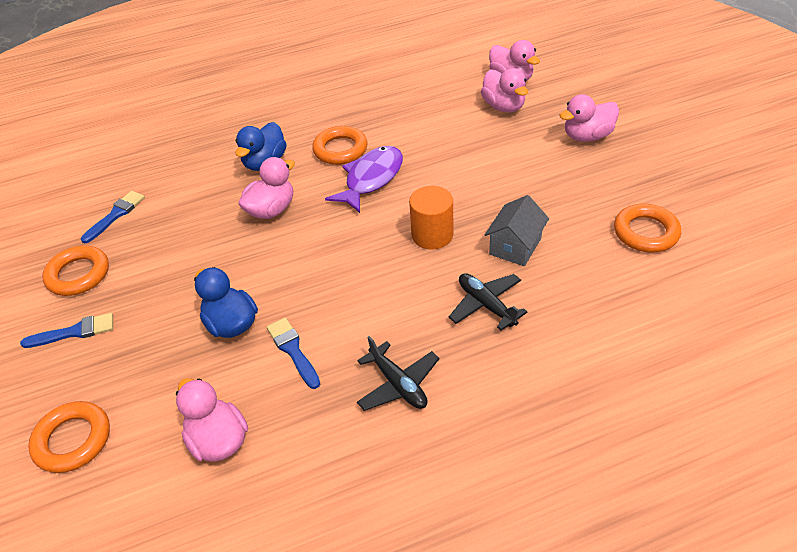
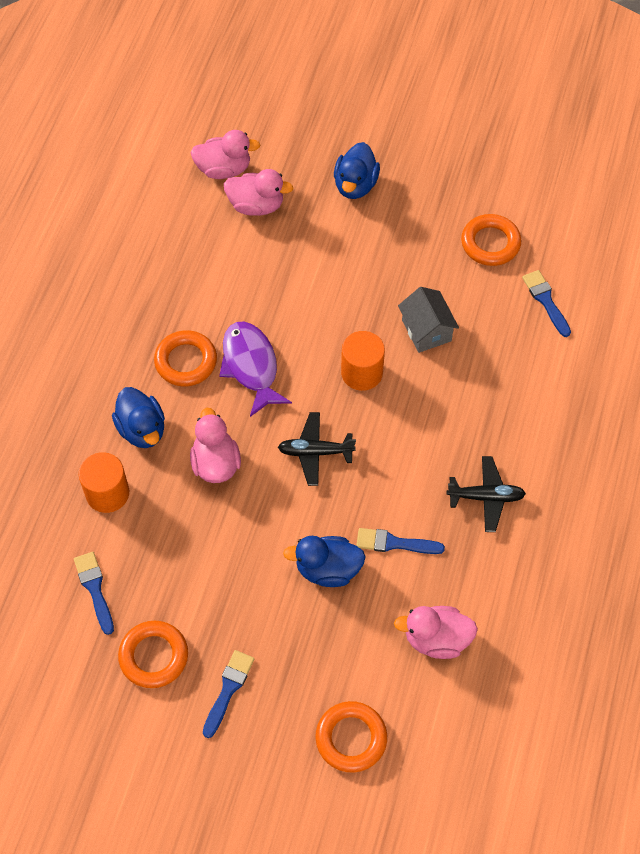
camera: 55 degrees left, 15 degrees up
(199, 177) = (107, 493): none -> orange cylinder
(486, 305) = (465, 393): black plane -> black plane (315, 452)
(587, 136) = (355, 185): pink duck -> blue duck
(642, 300) = (545, 301): none -> blue brush

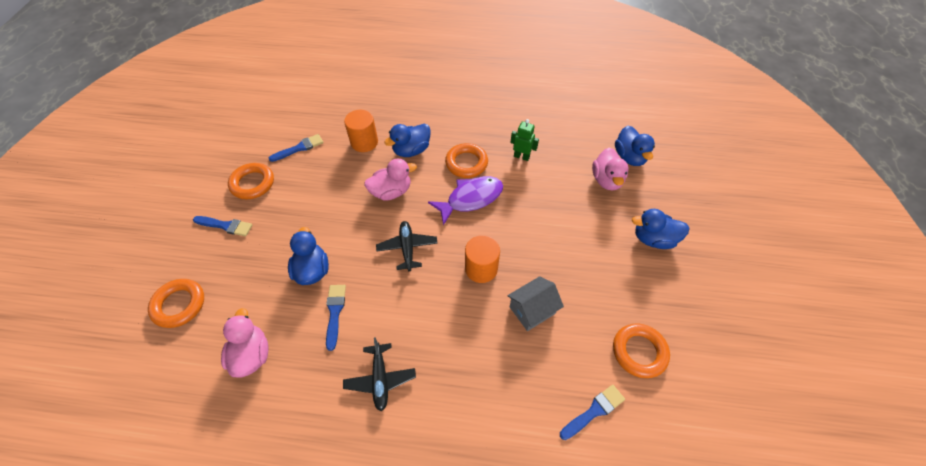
camera: 80 degrees right, 5 degrees down
(191, 292) = (521, 156): none -> green robot
(224, 169) = (629, 157): pink duck -> blue duck

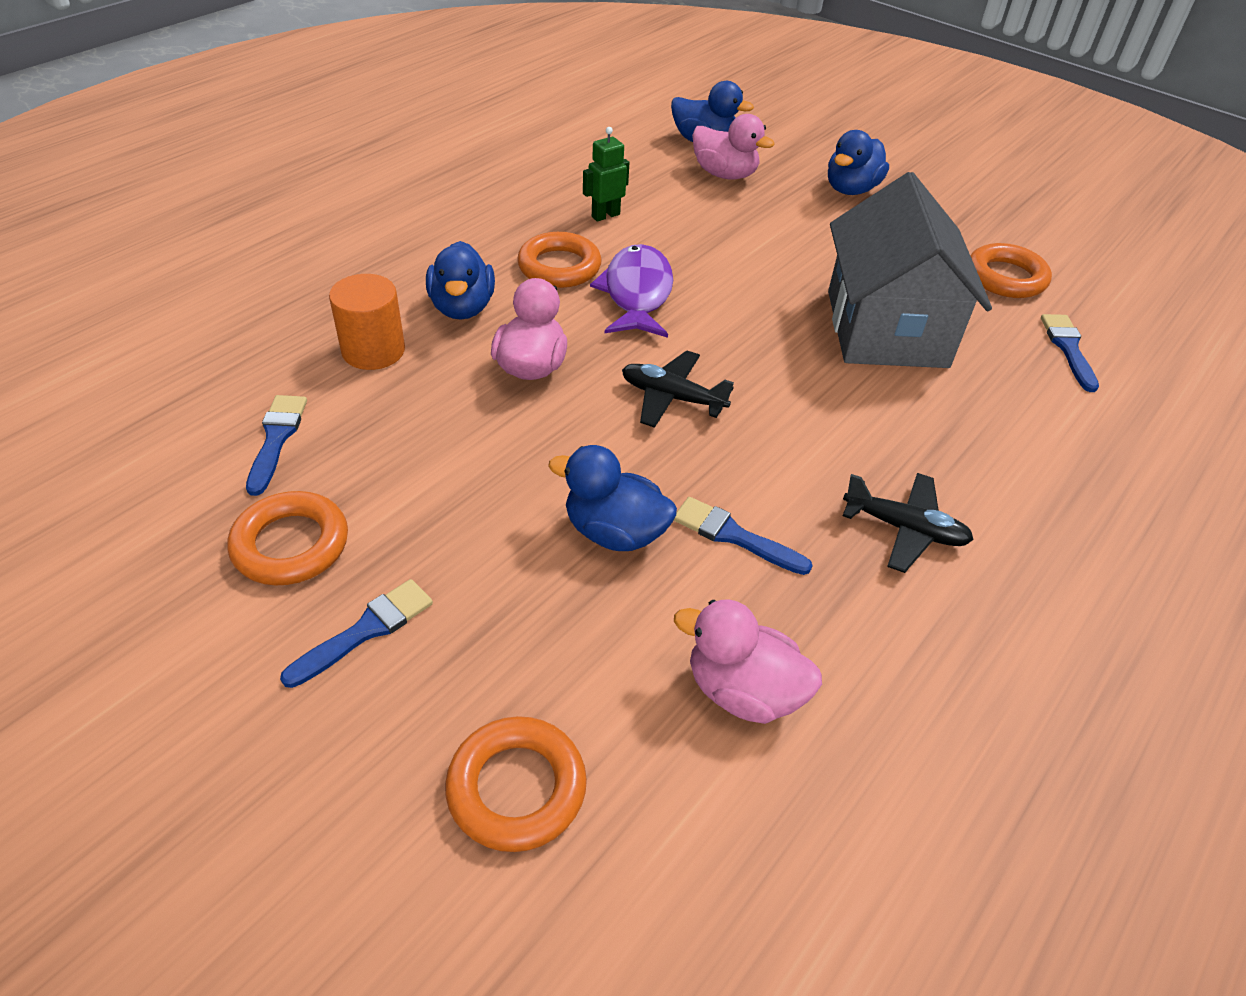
camera: 60 degrees left, 10 degrees down
(481, 268) = (778, 341): orange cylinder -> none
(532, 310) = (886, 328): grey house -> grey house, size x2.01

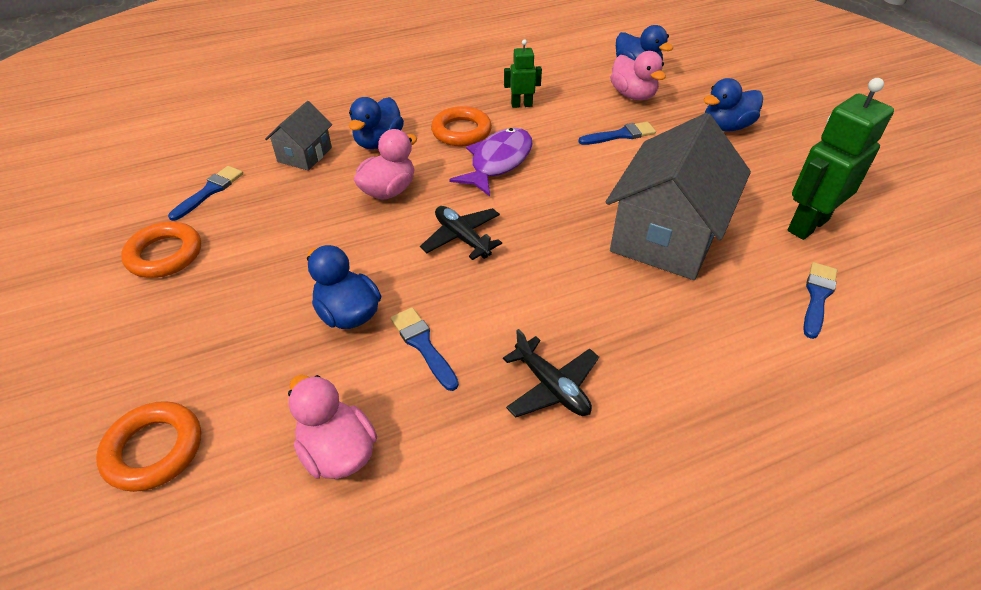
camera: 30 degrees right, 0 degrees up
(366, 630) = (159, 319): blue brush -> blue brush (620, 135)
(373, 350) = (305, 155): orange cylinder -> grey house
(1006, 277) = (807, 225): orange ring -> green robot

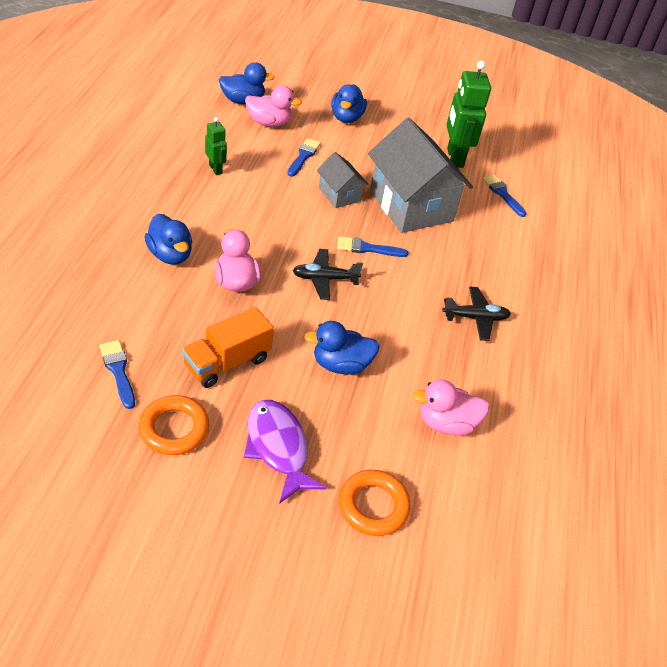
camera: 60 degrees left, 0 degrees up
(276, 240) = (227, 362): none -> orange truck
(305, 155) = (136, 298): grey house -> grey house (339, 194)
(423, 345) = (399, 347): blue brush -> blue brush (367, 248)
(461, 131) = (210, 212): orange ring -> none
(498, 162) = (267, 219): purple fish -> purple fish (278, 448)
(521, 105) = (215, 169): green robot -> green robot turned 120 degrees clockwise

